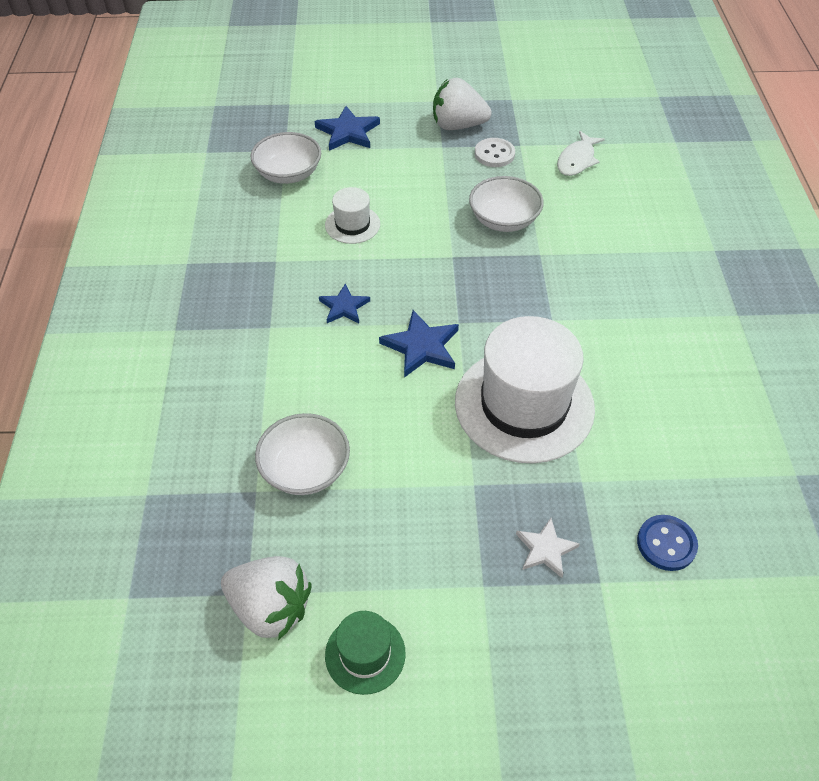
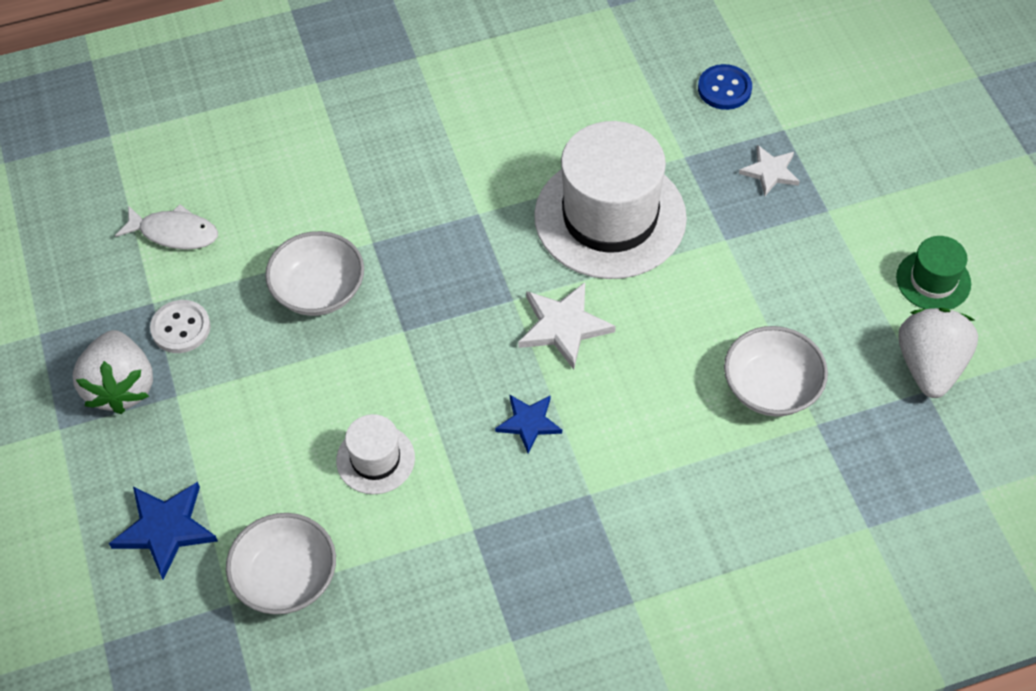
camera: 105 degrees left, 5 degrees up
(421, 346) = (563, 326): blue star -> white star

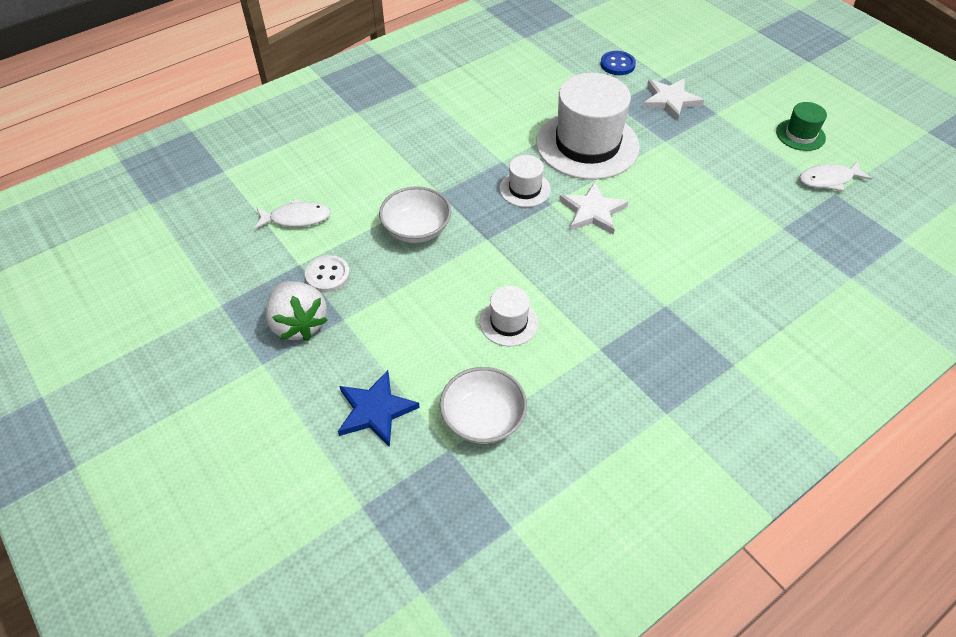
camera: 20 degrees left, 5 degrees down
(488, 267) = (525, 189): none -> white hat
(529, 423) = (601, 273): blue star -> none
(770, 172) = (670, 100): white star -> white star, size x1.53
(771, 388) = (743, 214): white bowl -> none
(930, 366) = (828, 180): white strawberry -> white fish

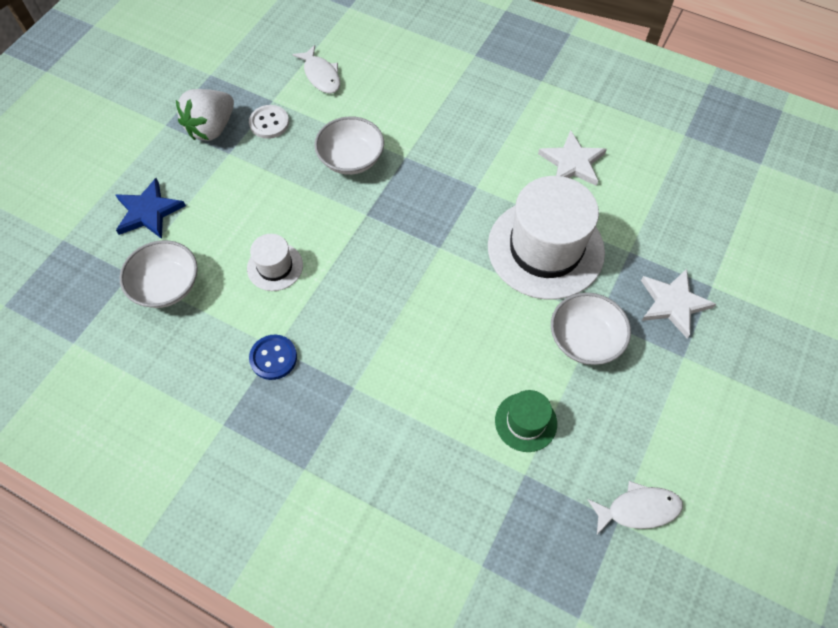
camera: 65 degrees right, 10 degrees up
(525, 189) = (448, 219): white hat -> none
(592, 211) = (449, 285): white star -> white star (572, 162)
(617, 64) = (701, 233): blue button -> blue button (273, 358)
(680, 154) = (585, 339): none -> white bowl
(800, 135) = (704, 459): green hat -> green hat (525, 422)
(828, 180) = (638, 509): white fish -> white fish turned 120 degrees clockwise

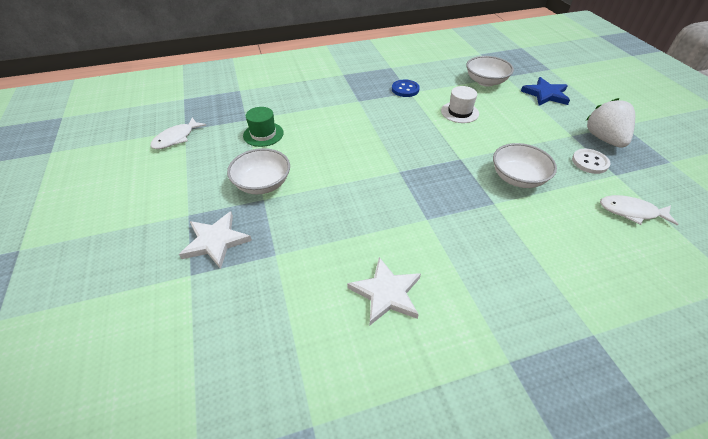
camera: 135 degrees right, 15 degrees down
(545, 248) = (336, 214): white hat -> none

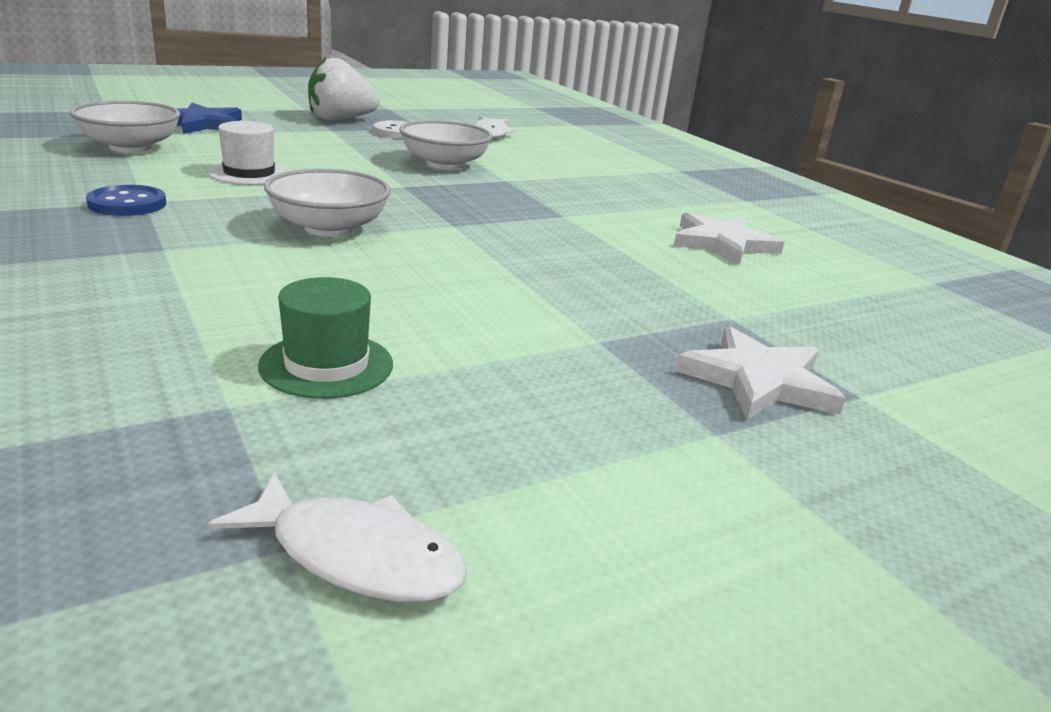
camera: 105 degrees left, 20 degrees down
(262, 184) = (548, 346): white bowl -> white bowl (329, 228)

